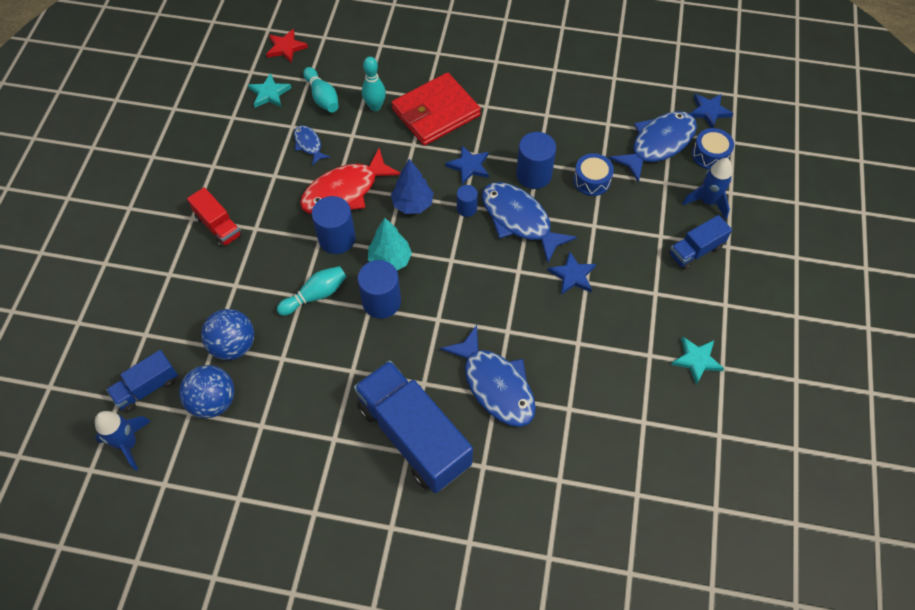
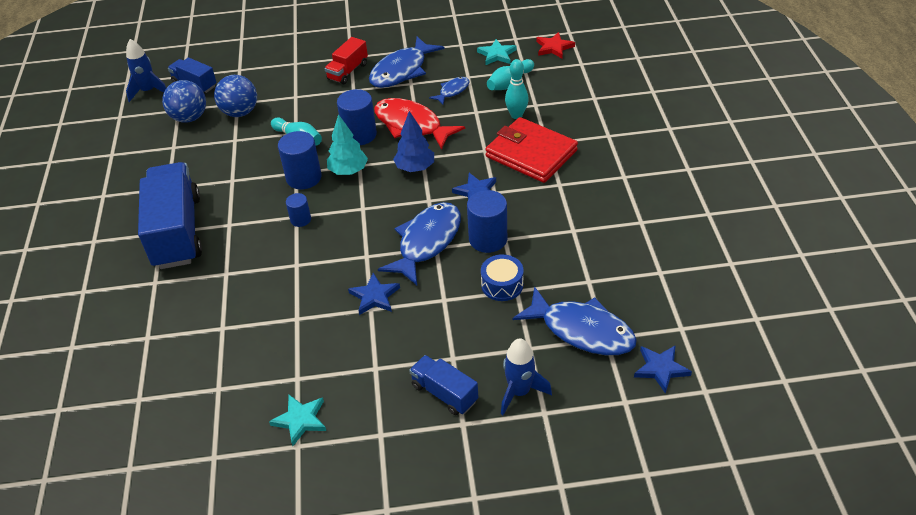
camera: 75 degrees right, 15 degrees down
(414, 436) = (177, 232): blue truck -> blue truck turned 45 degrees counterclockwise
(466, 208) = (425, 203): blue cylinder -> blue cylinder (300, 219)
(495, 385) = (237, 270): blue fish -> blue fish (402, 71)
(710, 155) = (591, 382): blue drum -> none

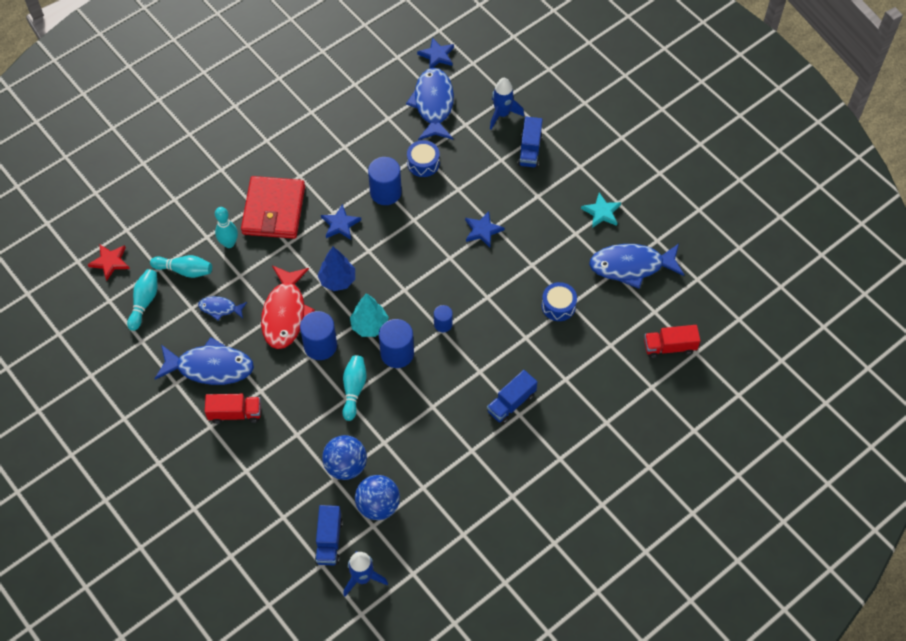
camera: 125 degrees left, 15 degrees up
(90, 388) = (669, 347): none -> red truck
(177, 232) = (511, 403): blue truck -> blue truck, size x0.51
(231, 316) = (558, 306): none -> blue drum
(427, 242) = (412, 228): blue fish -> blue fish (631, 266)
(497, 54) = (144, 302): turquoise star -> turquoise bowling pin

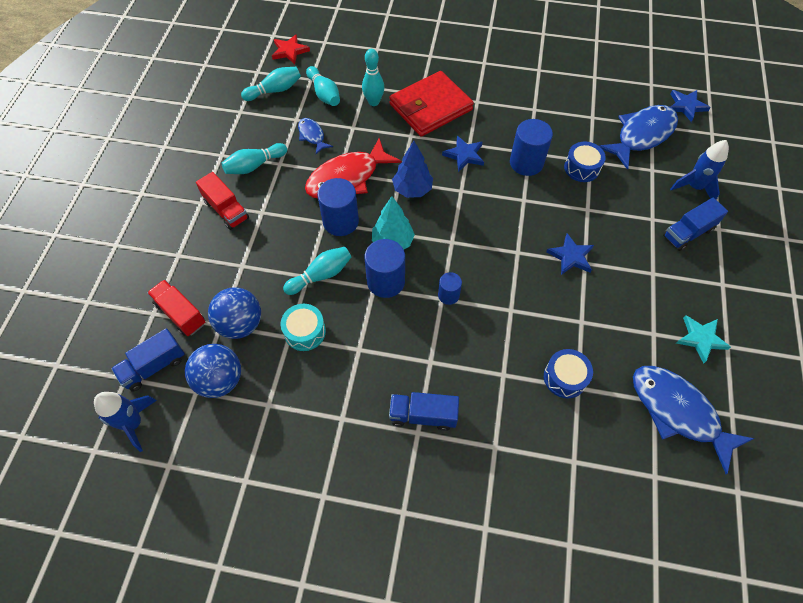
camera: 50 degrees right, 0 degrees up
(210, 367) = (254, 166): blue fish -> turquoise bowling pin
(389, 430) = (305, 332): none -> turquoise drum
(669, 347) = (633, 526): red truck -> red truck (181, 314)

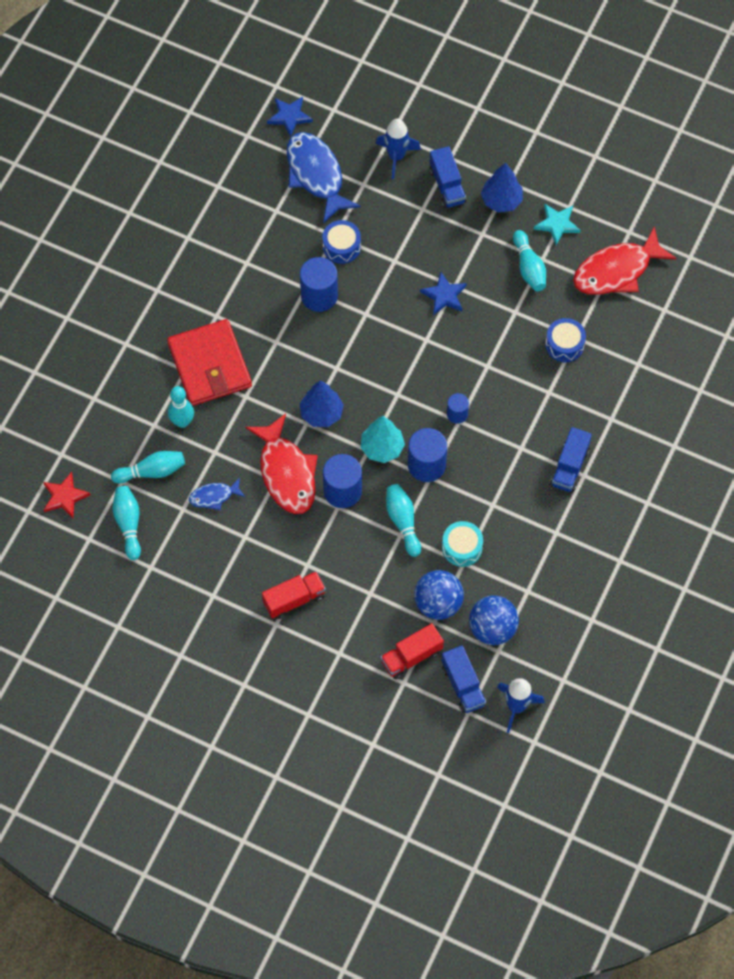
camera: 75 degrees left, 5 degrees up
(254, 166) = (240, 563): turquoise bowling pin -> turquoise bowling pin (529, 267)
(464, 155) = (290, 351): blue star -> none
(677, 412) = (616, 271): blue fish -> red fish
(699, 282) = (501, 200): none -> blue tree

